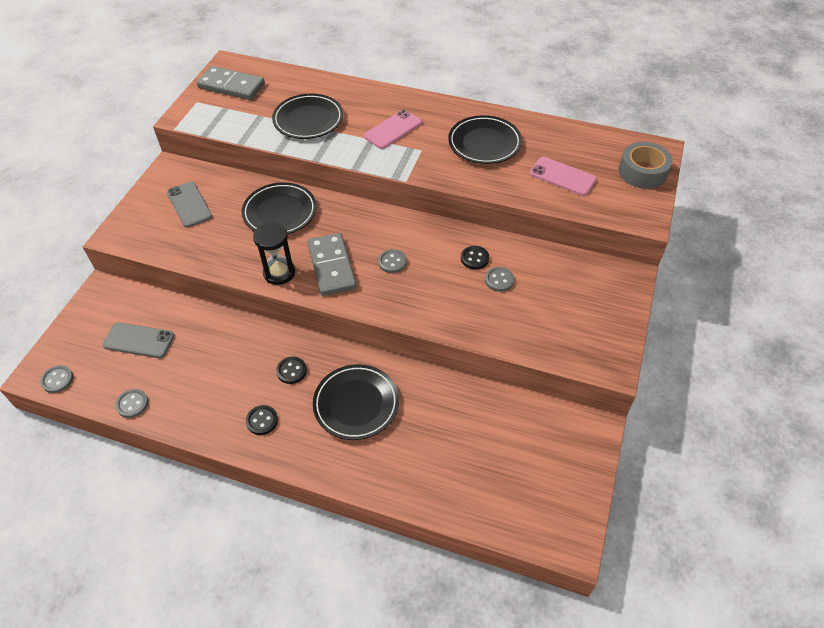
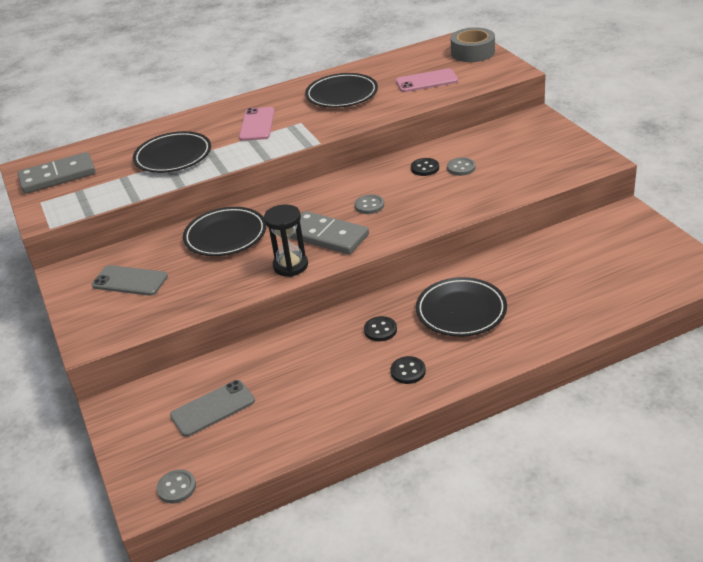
camera: 40 degrees left, 15 degrees down
(132, 404) = (280, 446): grey button -> none

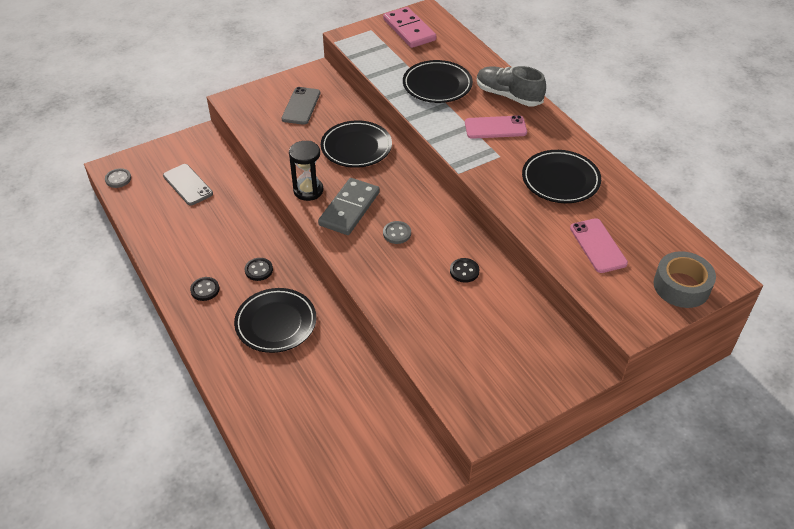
camera: 80 degrees right, 10 degrees up
(58, 176) = (409, 30): grey domino -> pink domino
(209, 118) = (508, 96): none -> grey shoe
(461, 168) = (464, 300): grey button -> none

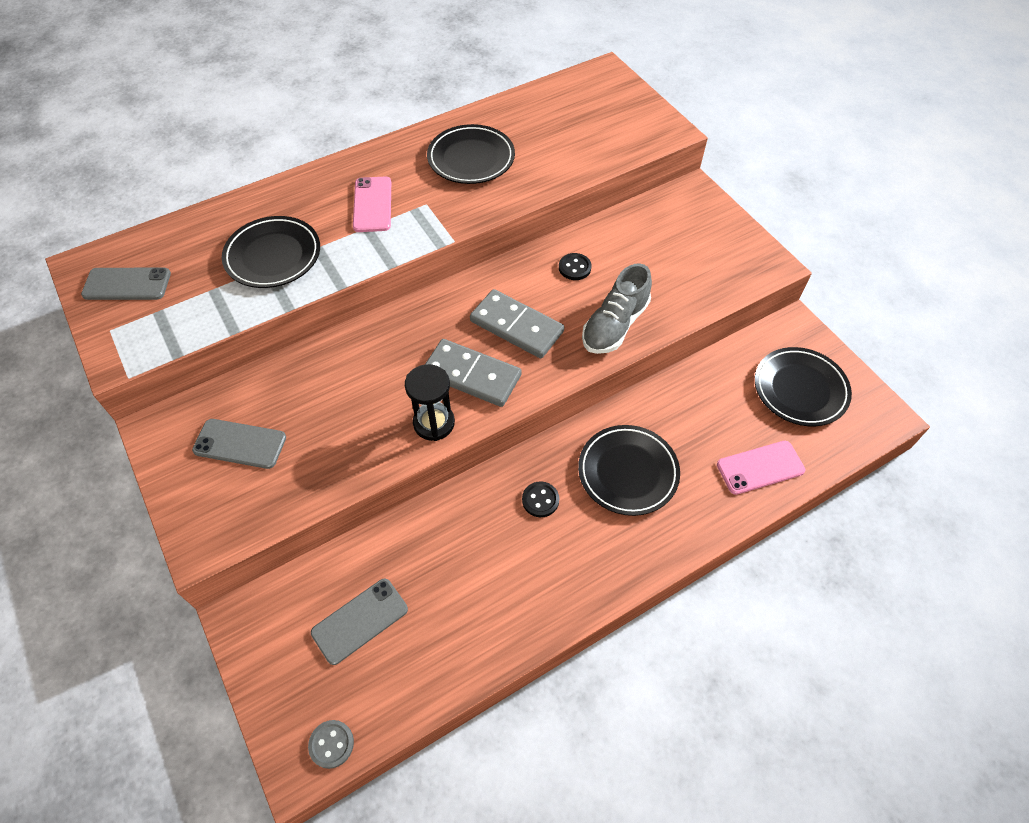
camera: 90 degrees left, 10 degrees up
(205, 290) = (577, 563): black button -> none
(356, 147) = (349, 371): black plate -> black plate (800, 389)
(397, 233) = (516, 326): grey button -> grey domino
(409, 30) = (127, 284): pink domino -> grey phone
(508, 96) = (310, 189): grey shoe -> grey shoe (615, 325)
(598, 245) = (570, 141): pink phone -> pink phone (760, 467)
(681, 286) = (619, 96): grey tape -> none

